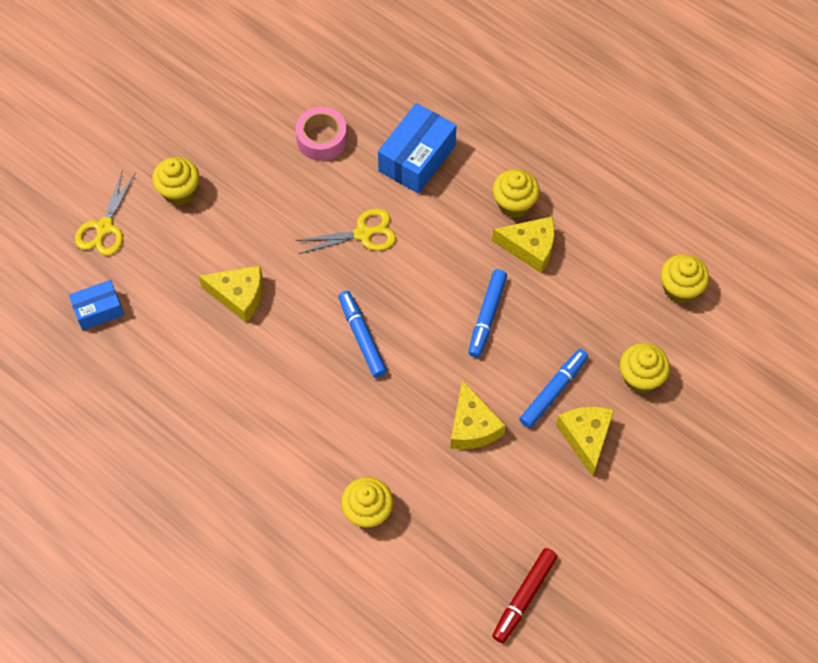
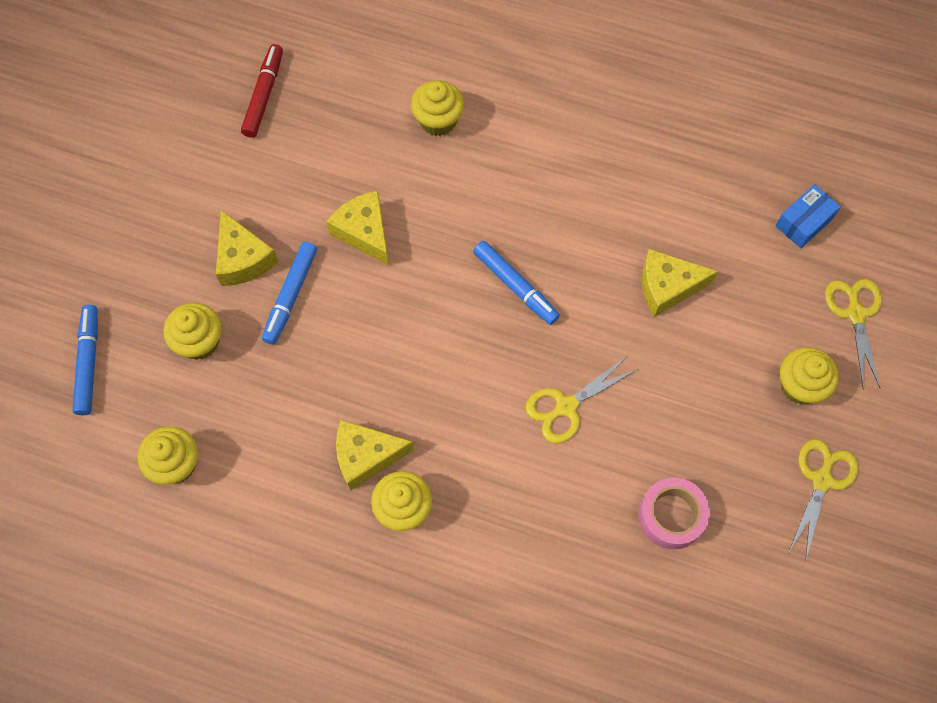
camera: 160 degrees right, 5 degrees up
(202, 127) = (822, 480): none -> yellow scissors
(417, 158) = (544, 531): blue box -> none
(487, 316) = (388, 355): blue marker -> blue marker (88, 362)

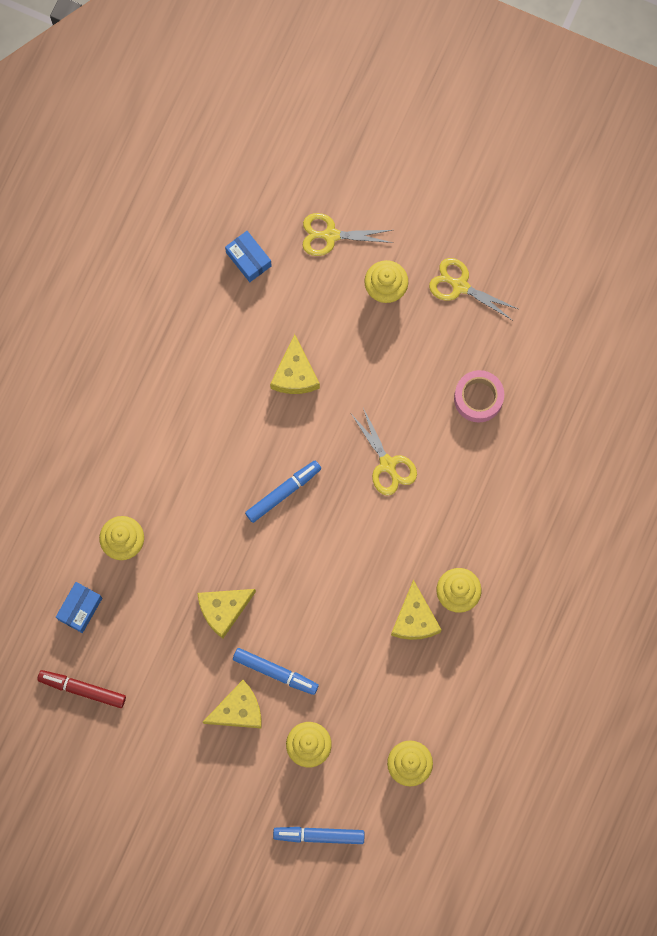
camera: 85 degrees left, 10 degrees up
(356, 84) = (80, 608): none -> blue box

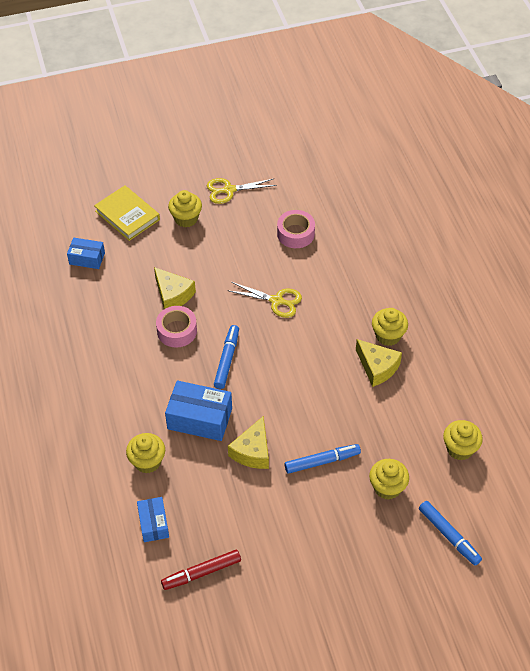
camera: 40 degrees left, 25 degrees down
(205, 536) = (199, 419): none -> blue box
(238, 710) = (320, 502): yellow cheese -> none
(264, 420) = (177, 331): none -> pink tape
(319, 835) = (449, 535): blue marker -> blue marker turned 90 degrees counterclockwise
(331, 235) = (127, 215): yellow scissors -> yellow book

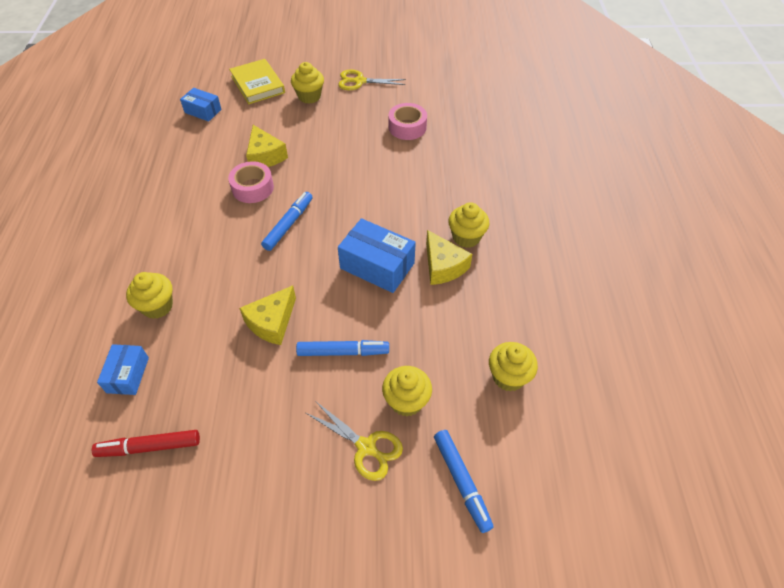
camera: 15 degrees right, 0 degrees up
(199, 419) = (233, 275): blue box -> blue box (377, 266)
(276, 301) = (363, 181): yellow scissors -> yellow scissors (366, 447)

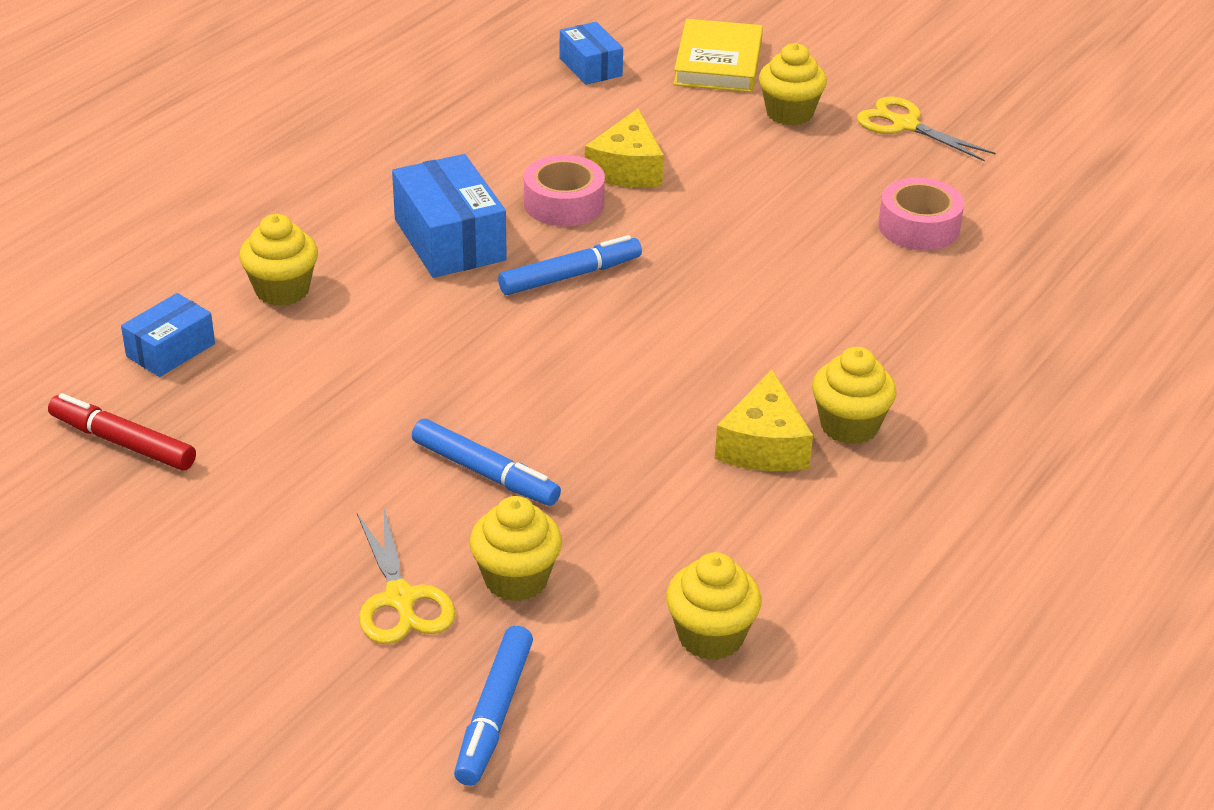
camera: 35 degrees right, 15 degrees down
(272, 322) = (419, 386): yellow cheese -> none
(377, 266) = (653, 393): blue box -> blue box (449, 240)

